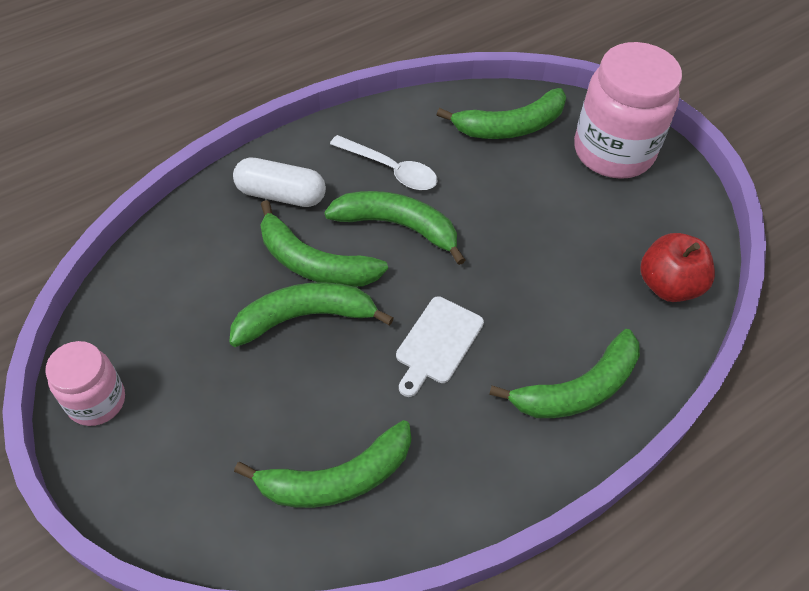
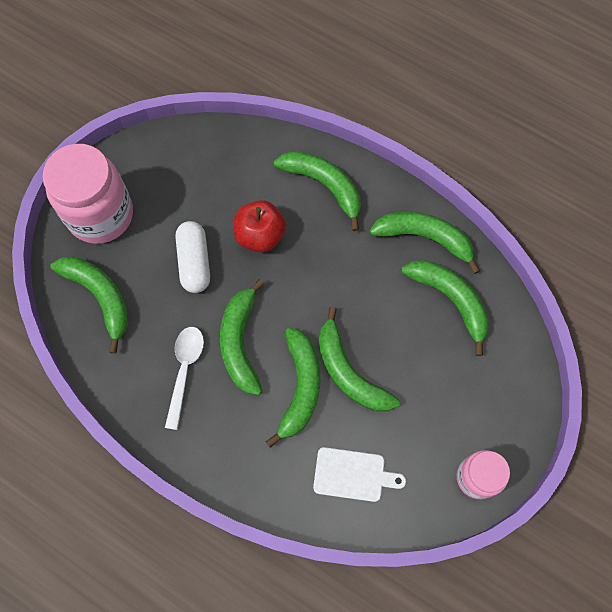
camera: 110 degrees left, 15 degrees up
(281, 194) = (245, 444): white capsule -> white capsule (194, 262)
(437, 343) = (329, 278): white cutting board -> white cutting board (353, 475)
(445, 487) = (425, 238): none -> green banana
(668, 285) = (218, 152): red apple -> red apple (260, 235)

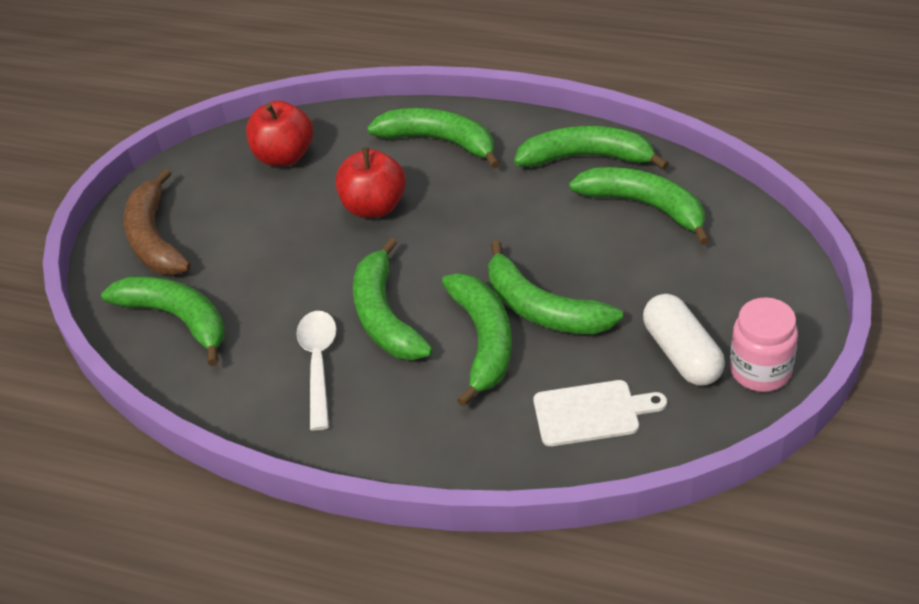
camera: 10 degrees left, 25 degrees down
(100, 215) = (154, 238): pink jar -> brown banana
(194, 262) = (296, 253): white capsule -> white capsule (682, 354)
(209, 163) = (284, 156): none -> red apple

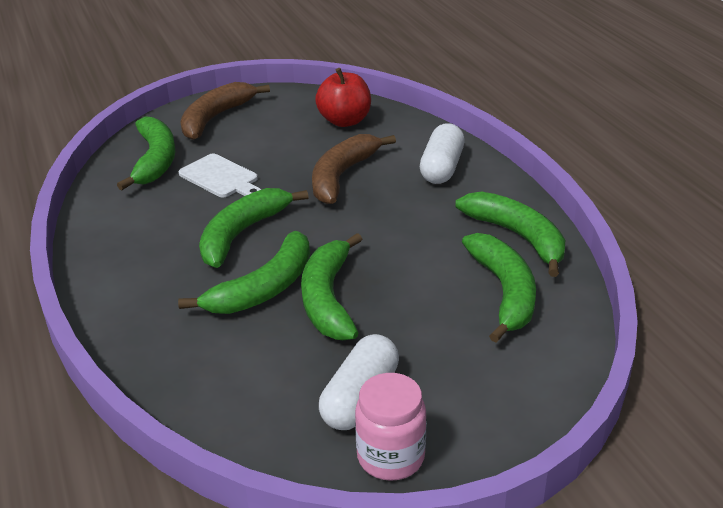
camera: 45 degrees right, 10 degrees down
(318, 364) = (168, 231): white spoon -> none
(374, 207) = (342, 176): red apple -> brown banana
(440, 141) = (442, 168): green banana -> white capsule
(592, 413) = (243, 381): white cutting board -> white cutting board (221, 178)

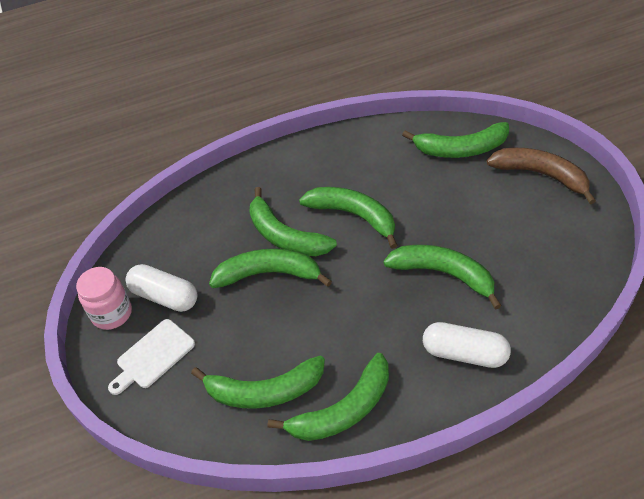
camera: 95 degrees right, 15 degrees up
(221, 178) = (436, 193): white cutting board -> white cutting board (153, 356)
(342, 176) = (444, 274): brown banana -> green banana
(345, 121) = (551, 271): red apple -> none

